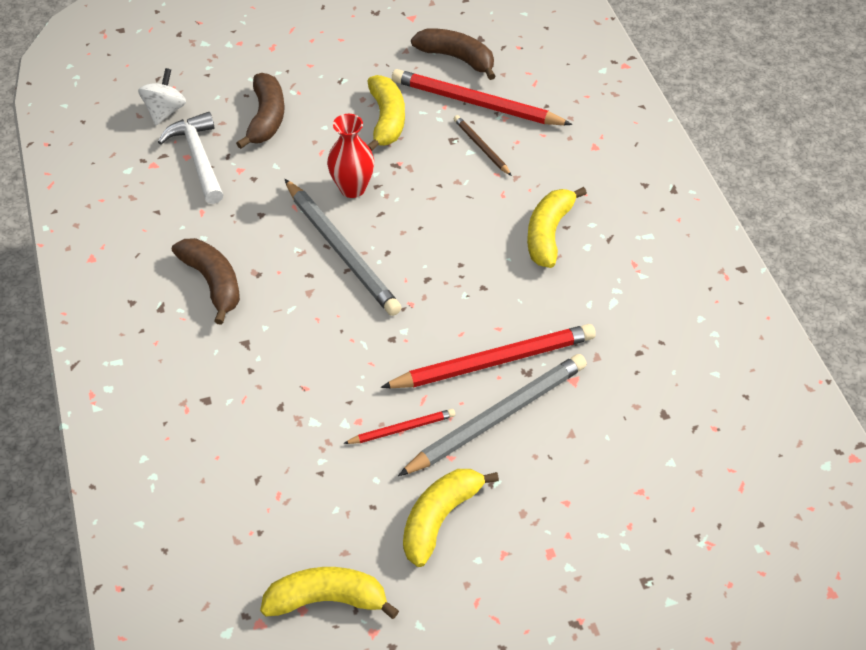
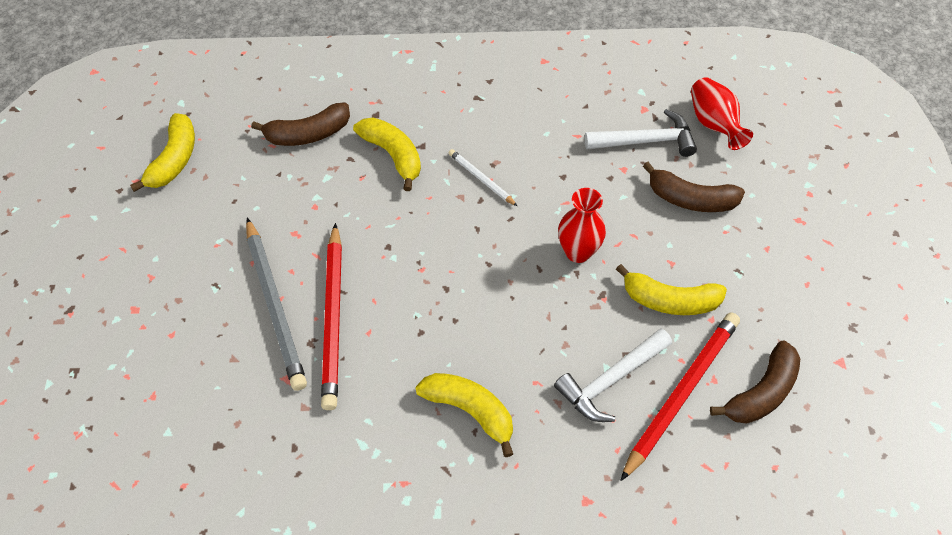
camera: 105 degrees right, 5 degrees up
(165, 111) = (714, 124): white spinning top -> red vase
(213, 282) = (493, 133): brown banana -> brown banana (308, 134)
(281, 279) = (481, 179): none -> white pencil
(341, 250) = (501, 228): grey pencil -> none
(402, 429) = (294, 234): red pencil -> none
(439, 518) = (202, 241): yellow banana -> yellow banana (393, 155)
(481, 147) = (610, 380): brown pencil -> white hammer

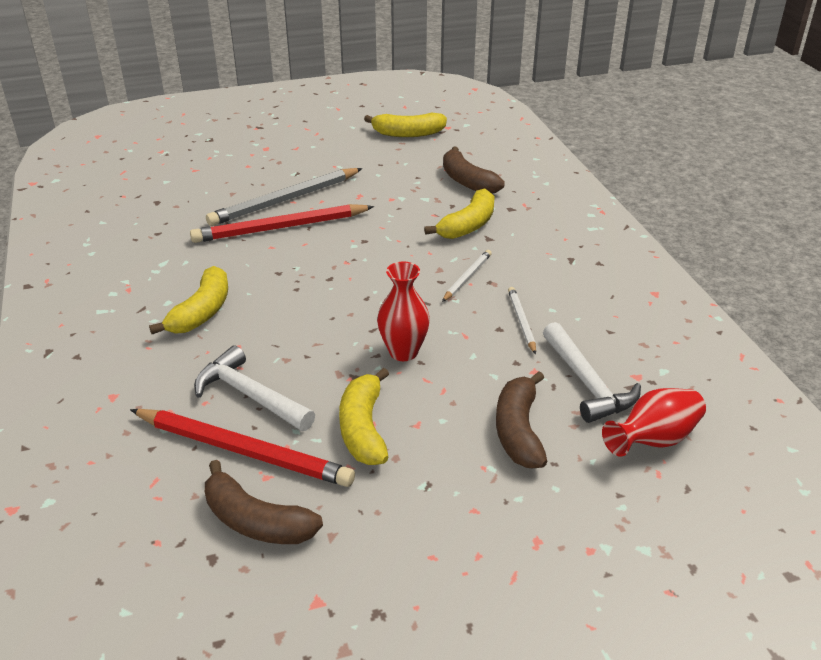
camera: 75 degrees right, 20 degrees down
(557, 158) = (521, 321): none -> white pencil

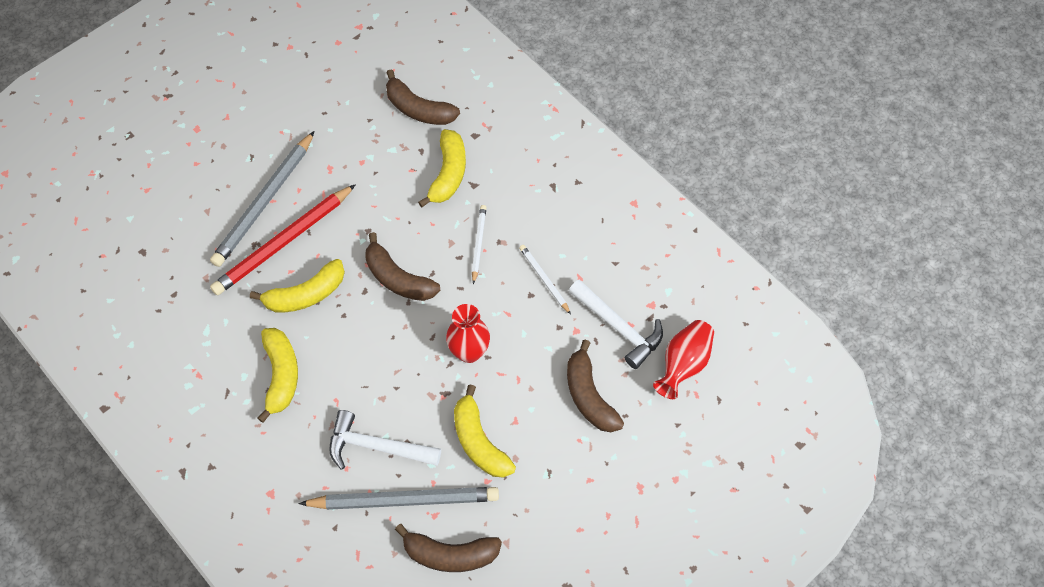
camera: 25 degrees left, 25 degrees up
(243, 451) = (404, 500): red pencil -> grey pencil
(368, 279) = (398, 278): none -> brown banana
(408, 134) = (325, 52): yellow banana -> yellow banana (305, 295)

